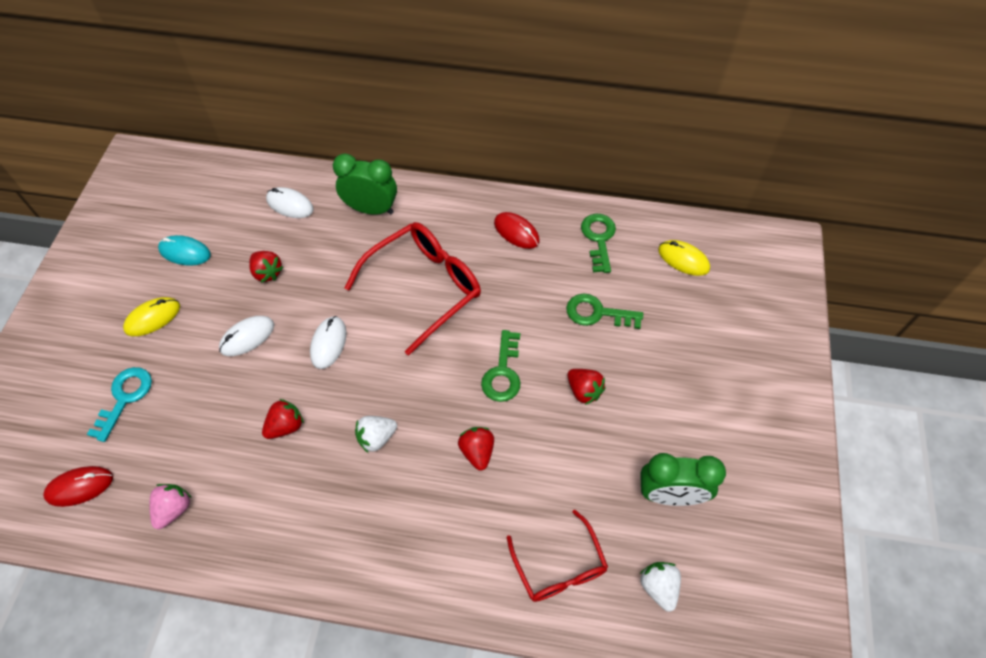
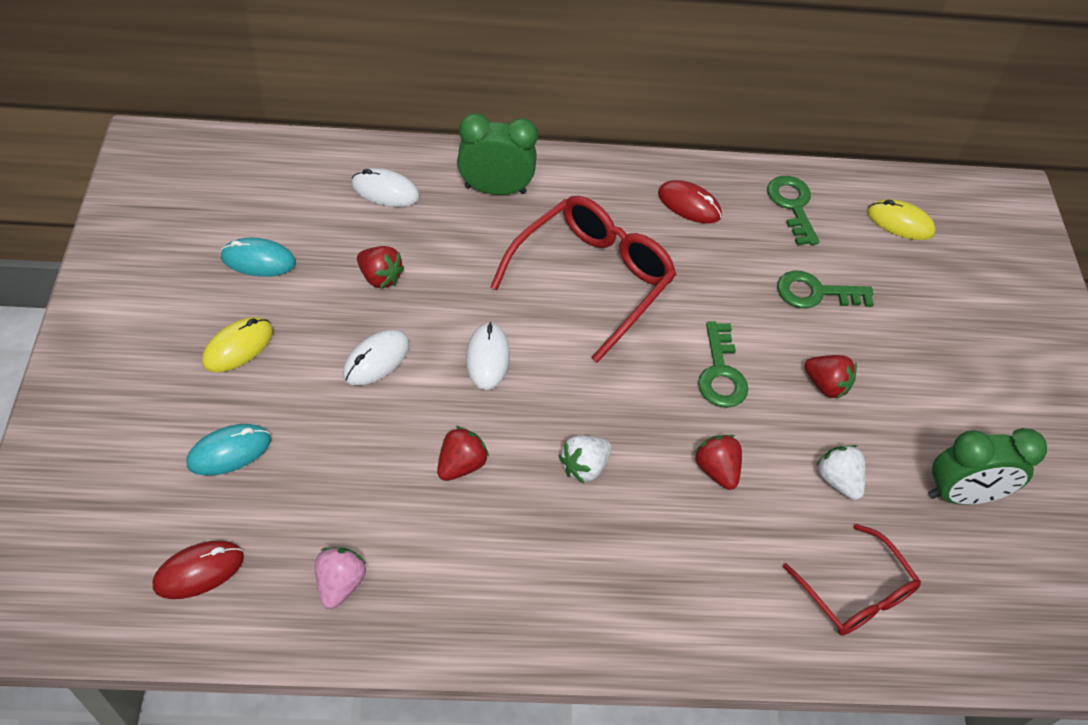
camera: 15 degrees left, 5 degrees down
(125, 398) = (229, 451): turquoise key -> turquoise mouse
(658, 587) = (979, 602): white strawberry -> white strawberry (838, 480)

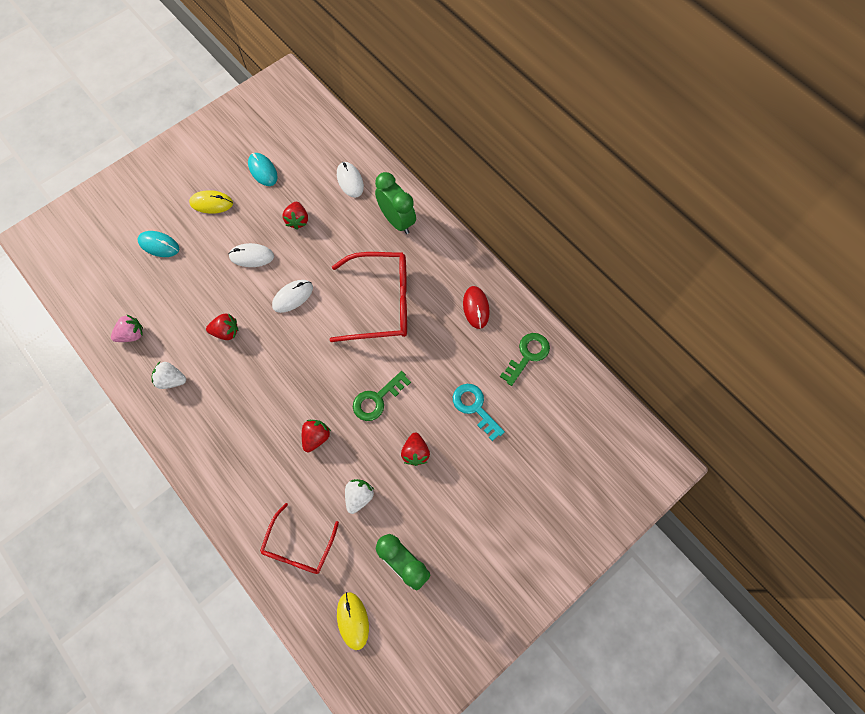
camera: 55 degrees right, 15 degrees up
(199, 571) = (98, 282): red mouse -> none
(584, 467) = (268, 380): white strawberry -> white strawberry (172, 380)
(815, 293) = (475, 407): green key -> turquoise key
(900, 223) = (572, 416): yellow mouse -> yellow mouse (352, 620)

